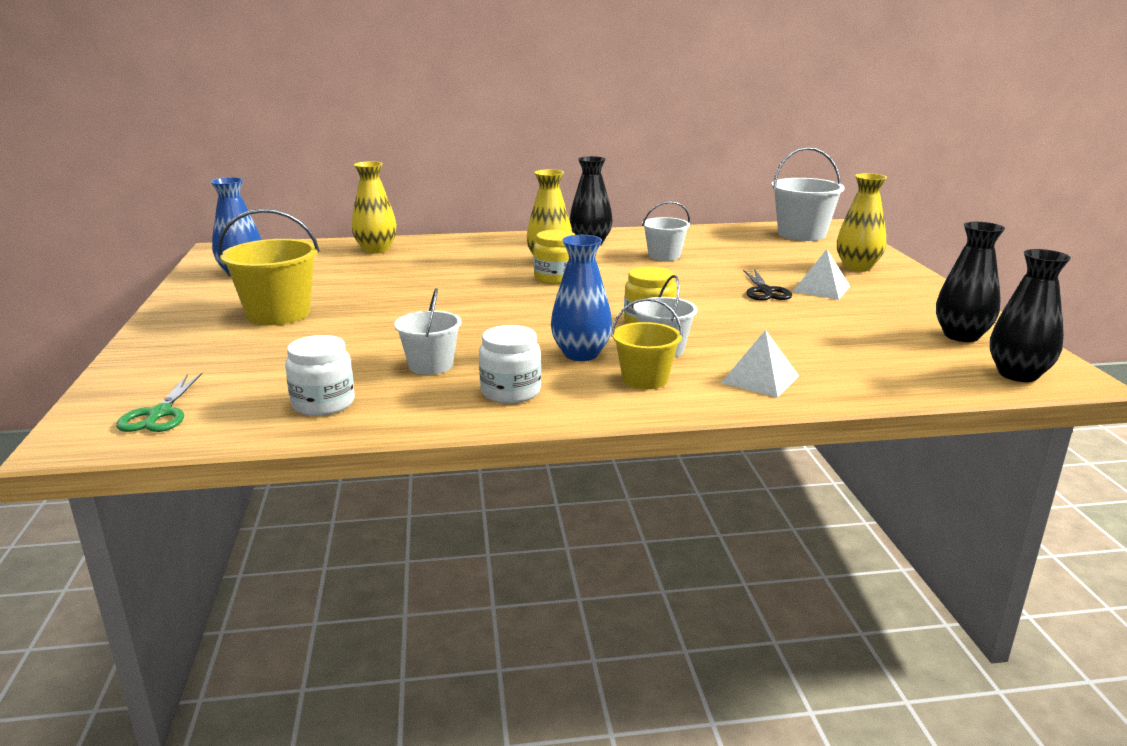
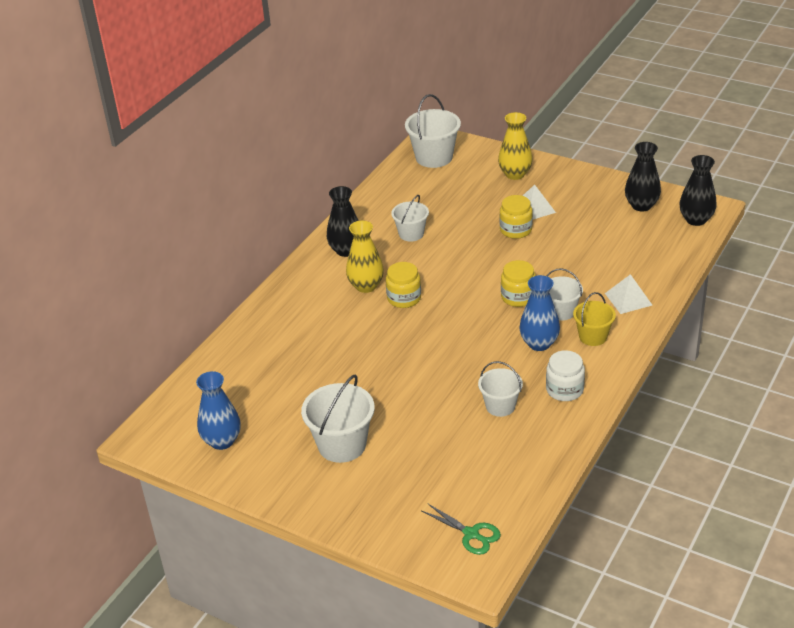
camera: 50 degrees left, 15 degrees up
(278, 314) = (342, 445): yellow bucket -> white bucket
(323, 403) = (516, 464): white jar -> none
(376, 250) = (241, 356): yellow vase -> none
(765, 291) = (516, 230): black scissors -> yellow jar

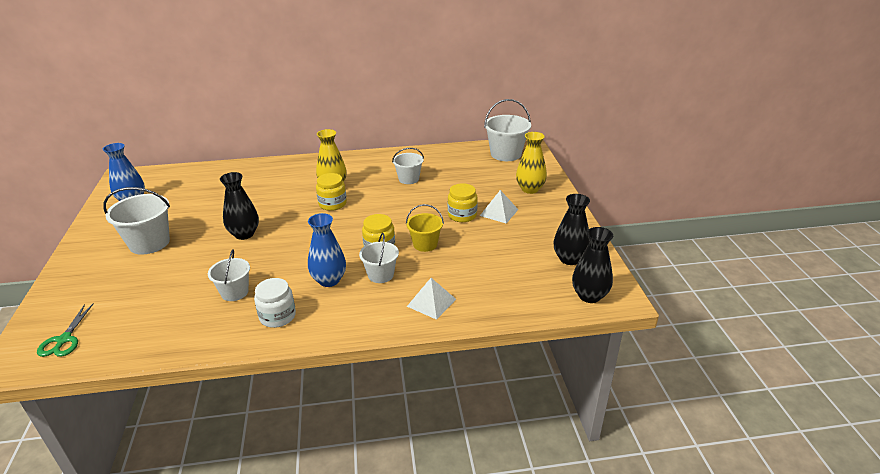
camera: 50 degrees right, 5 degrees down
(346, 250) = (364, 165): black vase -> black vase (244, 234)
(593, 336) = (361, 303): yellow bucket -> yellow bucket (425, 244)

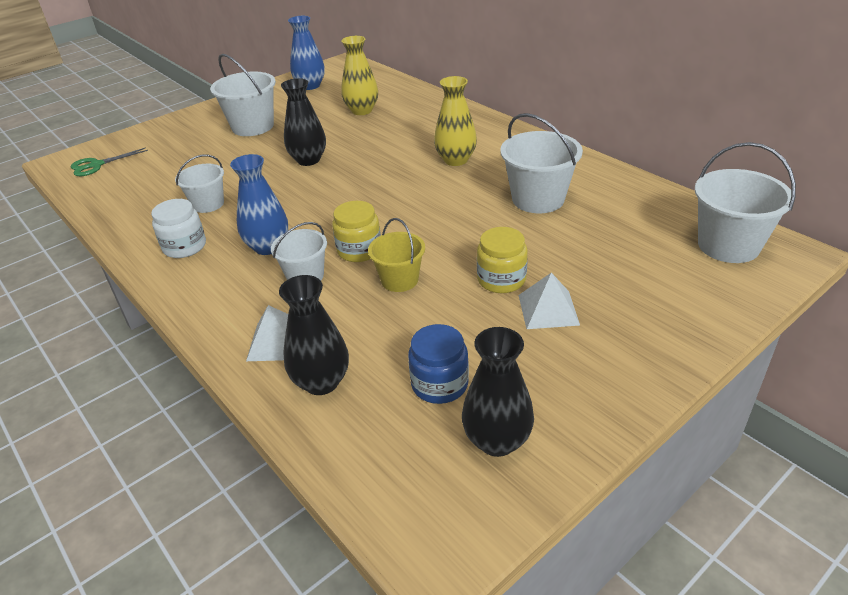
camera: 60 degrees right, 5 degrees up
(332, 204) = (418, 178): yellow jar -> none
(408, 179) = (538, 199): white bucket -> white bucket, size x1.60
(519, 261) = (439, 384): none -> blue jar
(530, 189) = (655, 313): yellow vase -> yellow vase (362, 110)
(589, 296) = (411, 507): black vase -> black vase (321, 382)

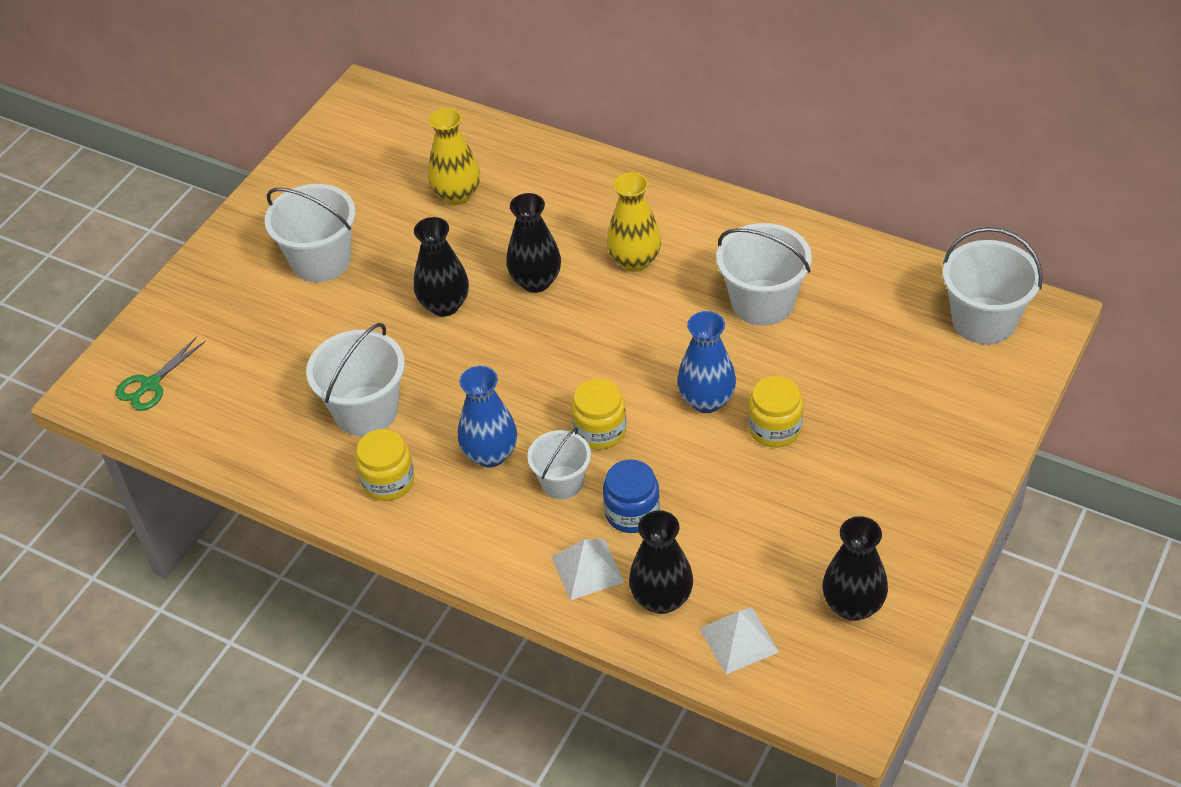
camera: 20 degrees left, 10 degrees up
(184, 247) = (388, 481): white jar -> yellow jar
(208, 204) = (366, 411): white bucket -> white bucket, size x1.60
(310, 86) = (346, 158): blue vase -> blue vase (706, 400)
(378, 159) = (536, 281): none -> black vase
(399, 280) = (668, 458): yellow bucket -> none
(439, 384) = (774, 566): blue jar -> blue jar (632, 512)
(548, 309) = (838, 453): white pyramid -> white pyramid (739, 640)

